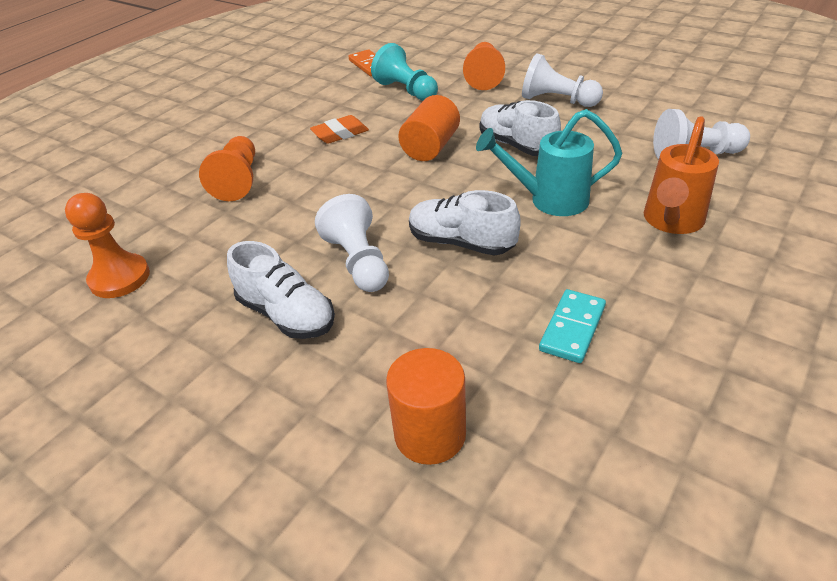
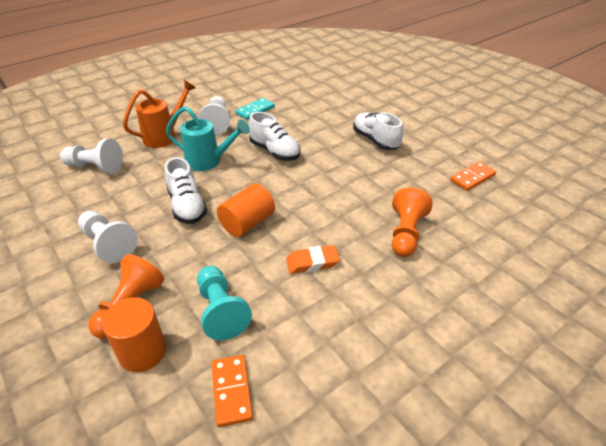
camera: 165 degrees left, 0 degrees up
(120, 278) = (472, 178): orange pawn -> orange domino
(358, 262) = (333, 155): white pawn -> white pawn (217, 123)
(430, 434) = (328, 96): orange cylinder -> orange cylinder (142, 351)

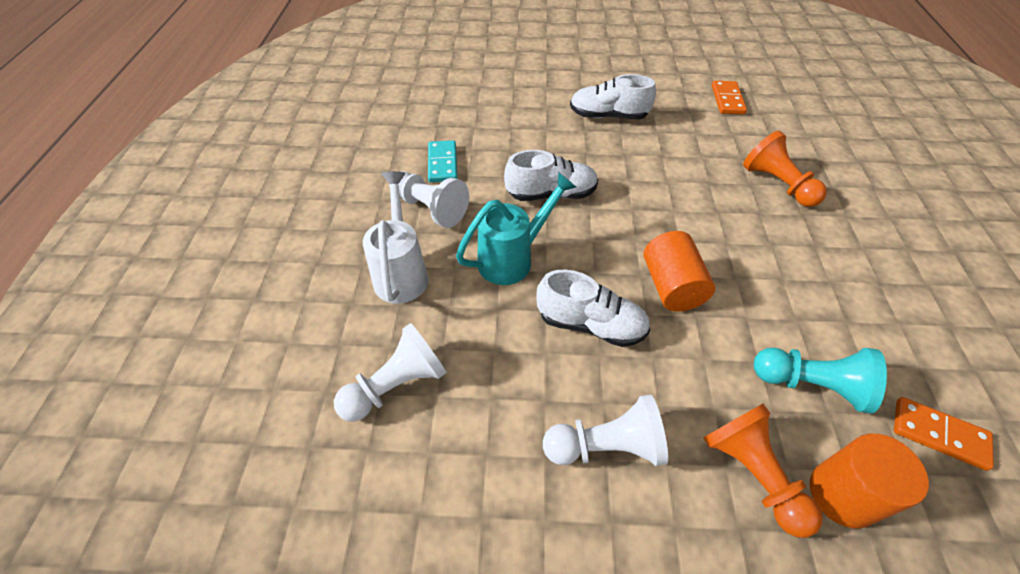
camera: 50 degrees left, 10 degrees up
(165, 136) = (401, 272): orange watering can -> white watering can
(312, 262) = (777, 270): orange eraser -> none

